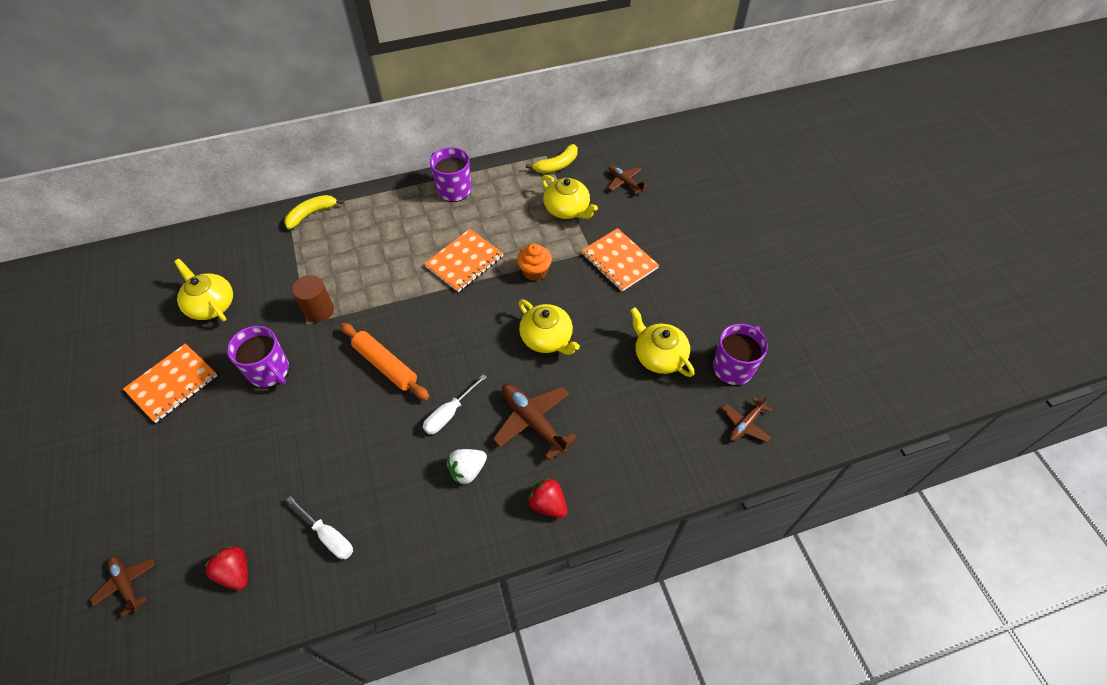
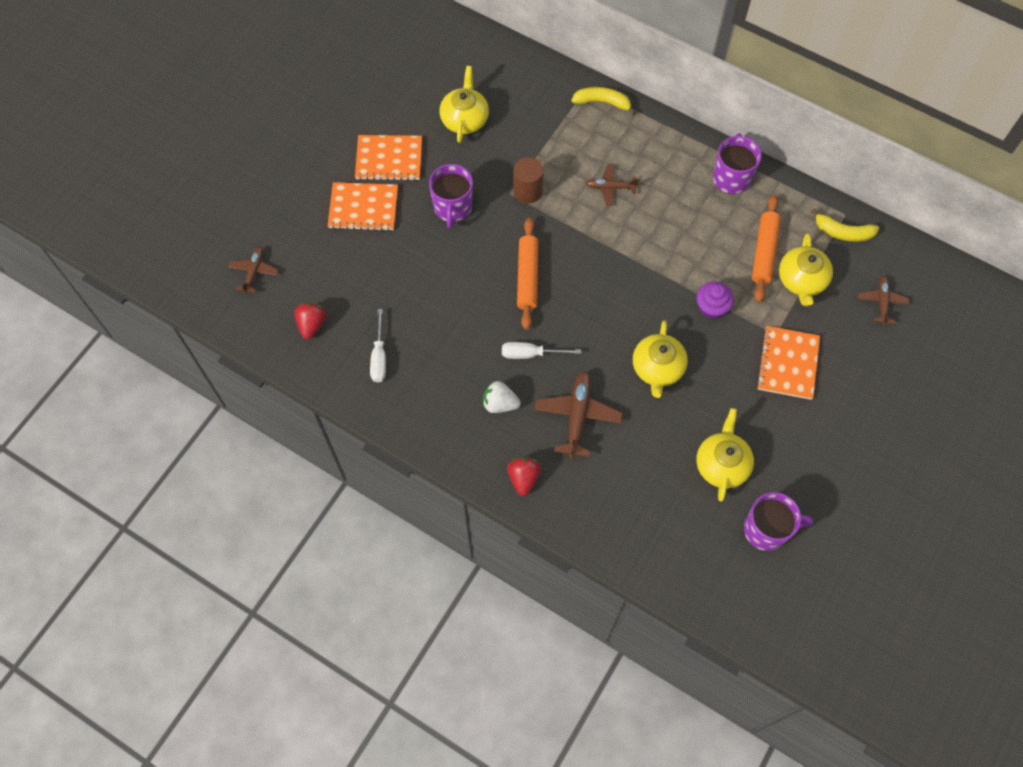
camera: 50 degrees right, 10 degrees up
(464, 261) = (669, 249): orange notebook -> orange notebook (363, 208)
(526, 213) = (764, 252): none -> orange rolling pin
(534, 271) = (711, 308): orange cupcake -> purple cupcake
(745, 424) = (719, 574): brown plane -> brown plane (610, 187)

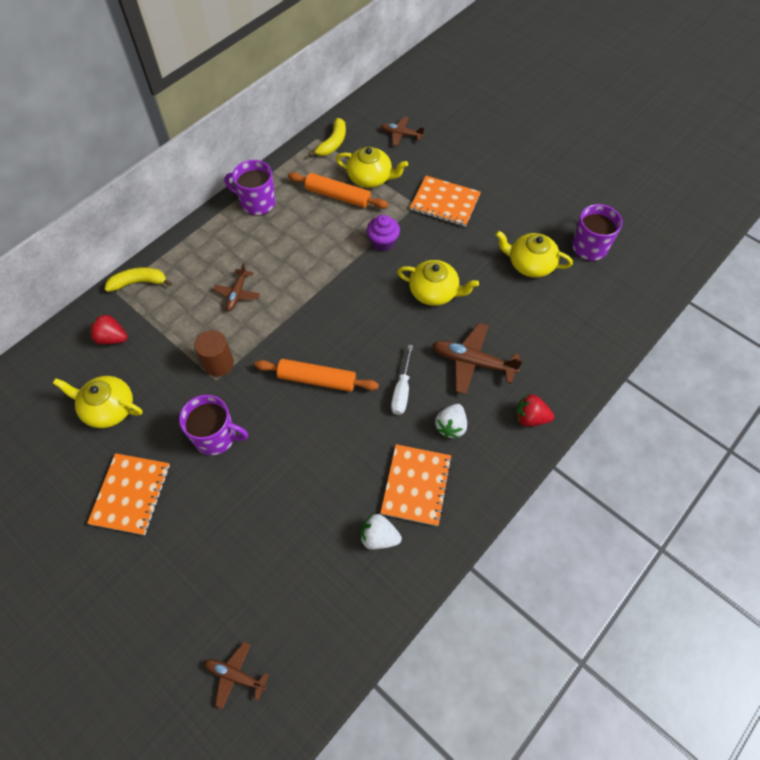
camera: 80 degrees left, 5 degrees down
(312, 325) = (324, 609): red strawberry -> red strawberry (112, 338)
(363, 208) = (186, 531): orange notebook -> orange notebook (416, 485)
(379, 357) = (379, 537): white screwdriver -> white strawberry
(602, 102) = (139, 282): yellow banana -> yellow banana turned 60 degrees clockwise

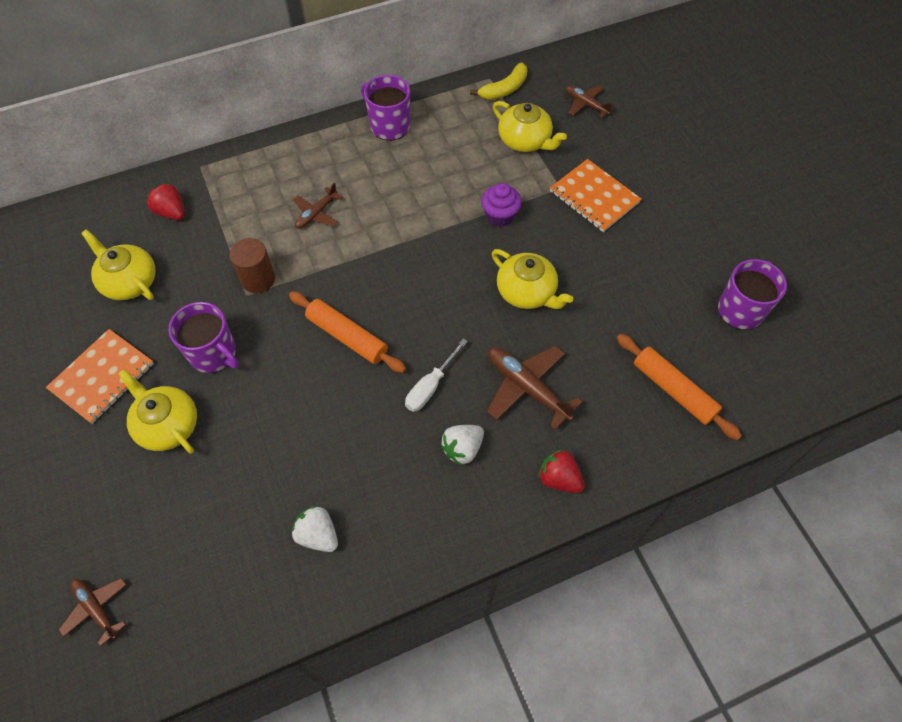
camera: 25 degrees right, 0 degrees up
(139, 282) = (227, 166): yellow banana -> none
(338, 196) = (478, 148): orange rolling pin -> orange rolling pin (673, 390)
(416, 485) = (388, 497): orange notebook -> none
(530, 264) = (656, 303): yellow teapot -> yellow teapot (167, 425)

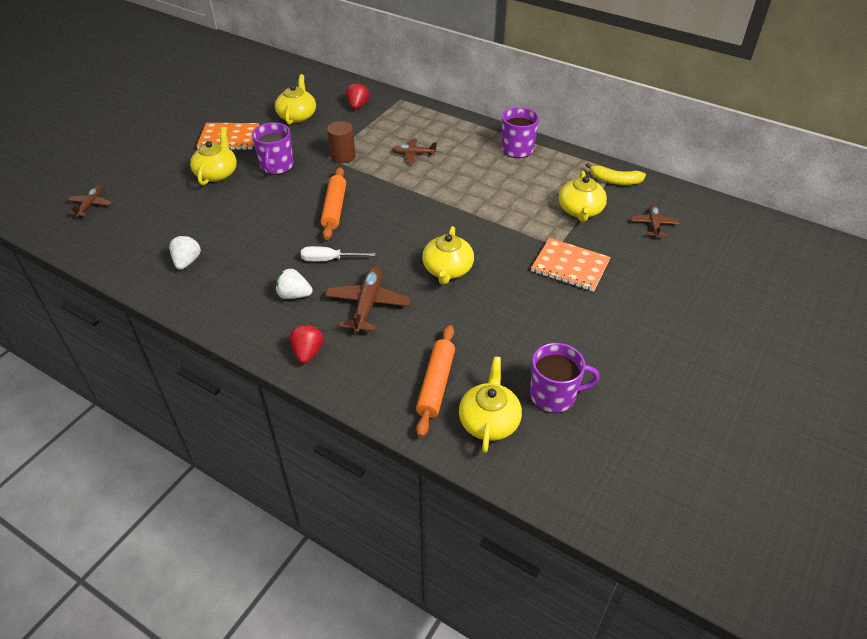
camera: 55 degrees right, 15 degrees down
(500, 216) = (499, 228): purple cupcake -> none
(594, 197) = (570, 266): orange notebook -> orange notebook turned 75 degrees counterclockwise
(741, 374) = (489, 421): none -> yellow teapot

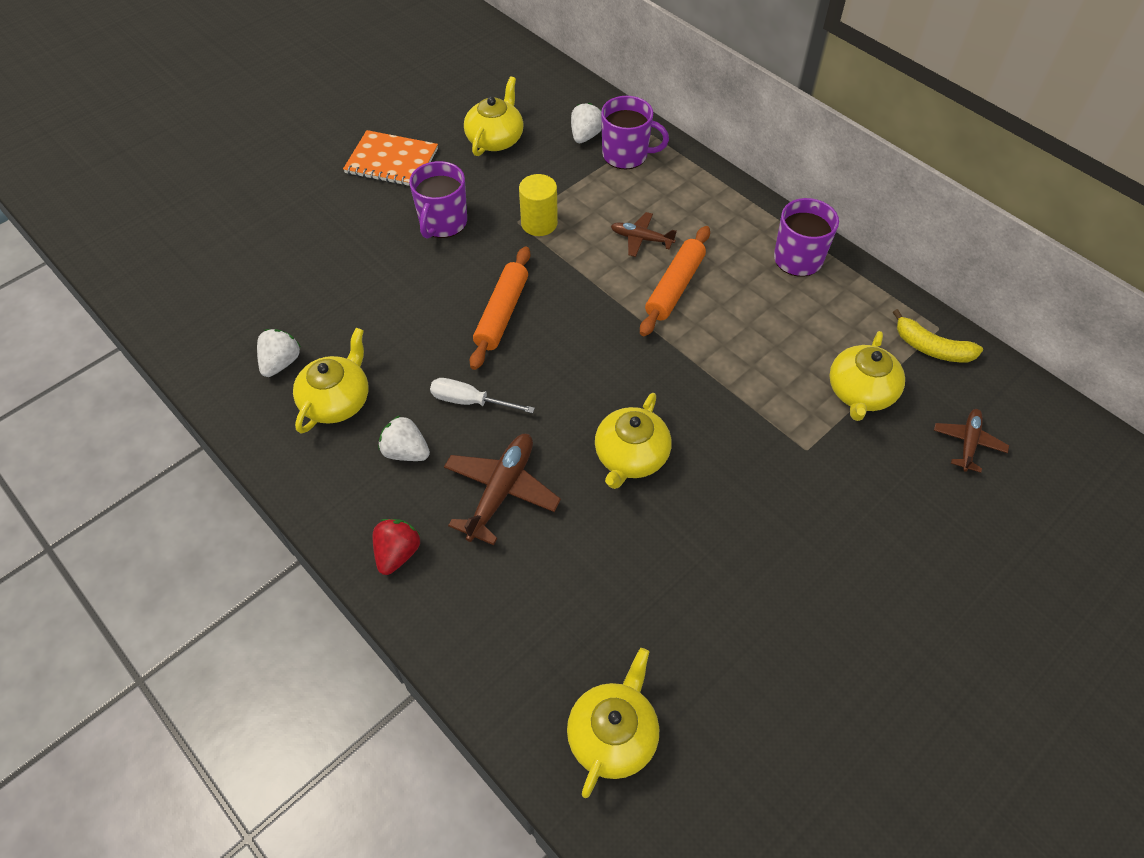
camera: 15 degrees right, 10 degrees up
(90, 205) = (183, 241): brown plane -> none
(217, 173) = (359, 220): yellow teapot -> yellow teapot (337, 401)
(343, 156) = (539, 223): brown cylinder -> yellow cylinder
(357, 106) = (585, 136): red strawberry -> white strawberry
(436, 384) = (557, 652): orange rolling pin -> orange rolling pin (675, 287)
(554, 395) = (719, 715): purple mug -> purple mug (626, 155)
(570, 266) = (813, 491): orange notebook -> none

